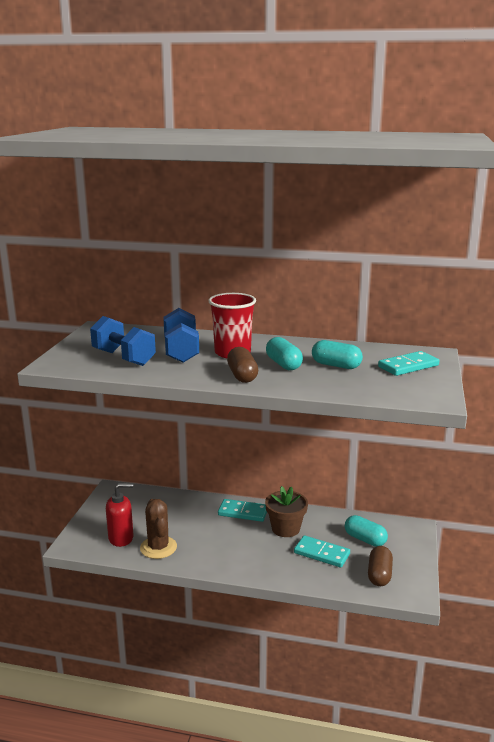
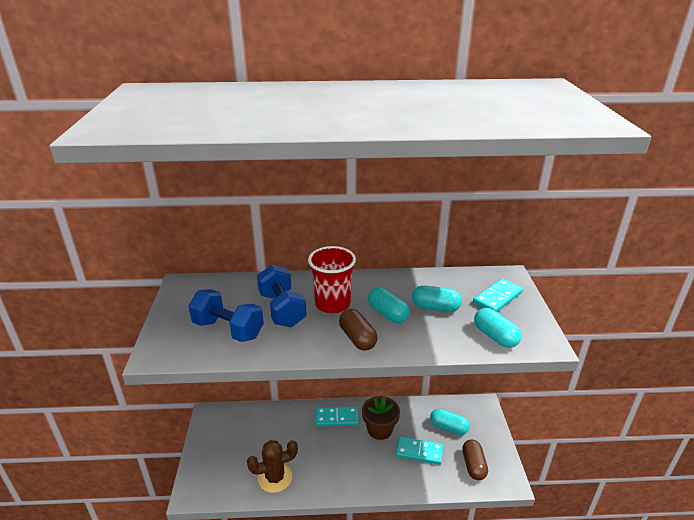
camera: 15 degrees left, 10 degrees up
(121, 538) = (236, 473): red soap dispenser -> none
(158, 547) = (275, 477): brown cactus -> brown cactus turned 75 degrees counterclockwise
(385, 390) = (495, 336): none -> turquoise capsule

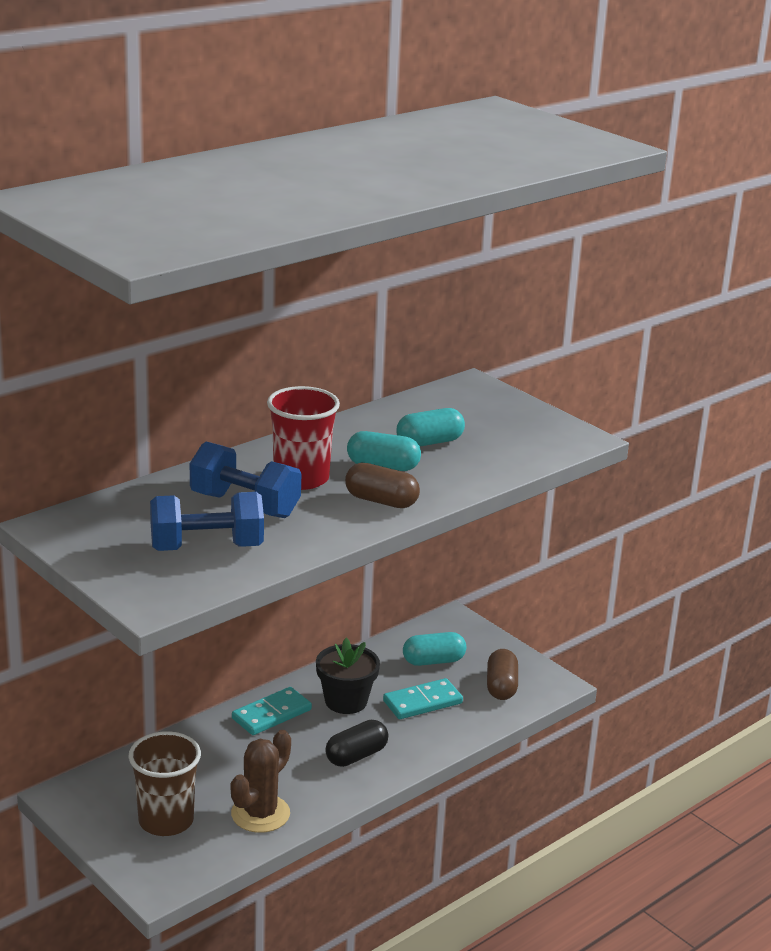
camera: 40 degrees left, 5 degrees down
(232, 455) = (166, 821): none -> brown cup
(353, 468) = (356, 756): none -> black capsule
(379, 429) = (346, 701): brown flower pot -> black flower pot
(473, 465) = (501, 686): brown capsule -> brown capsule turned 45 degrees clockwise
(495, 336) = (527, 449): turquoise capsule -> none
(497, 298) = (486, 411): turquoise domino -> none

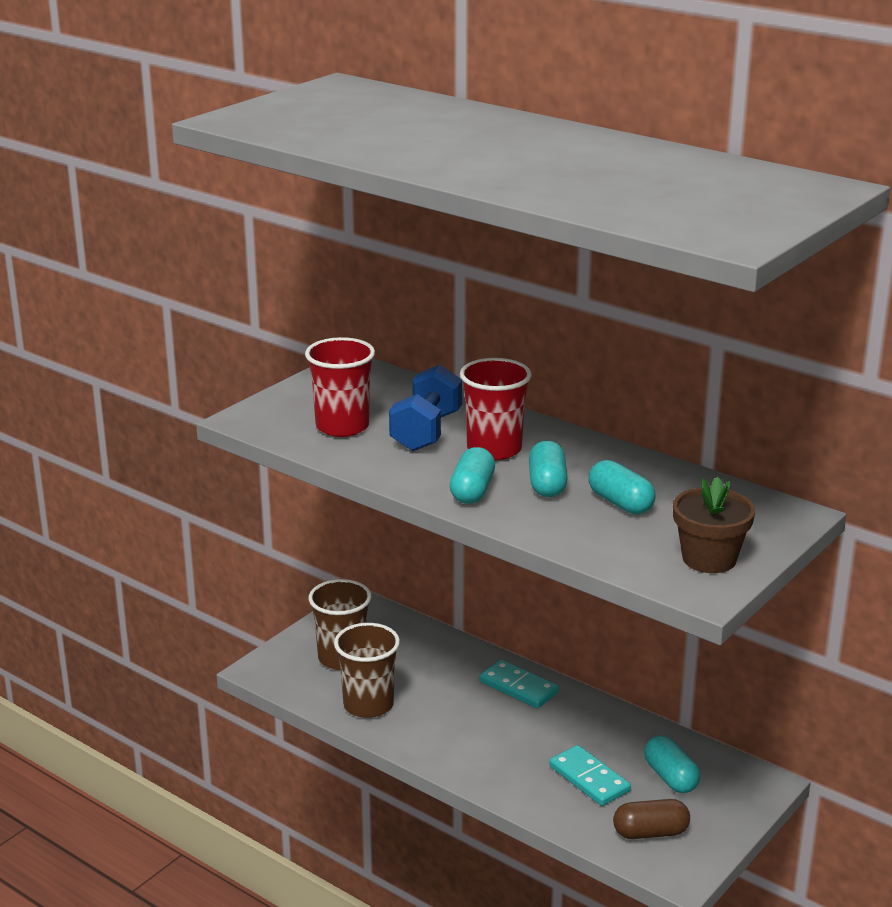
camera: 80 degrees right, 0 degrees up
(206, 548) = (342, 426): blue dumbbell -> red cup
(260, 814) = (368, 705): brown cactus -> brown cup
(346, 701) = (563, 728): black flower pot -> none
(356, 756) = (476, 747): black capsule -> none
(381, 501) = (472, 491): brown capsule -> turquoise capsule
(533, 427) = (709, 559): none -> brown flower pot

